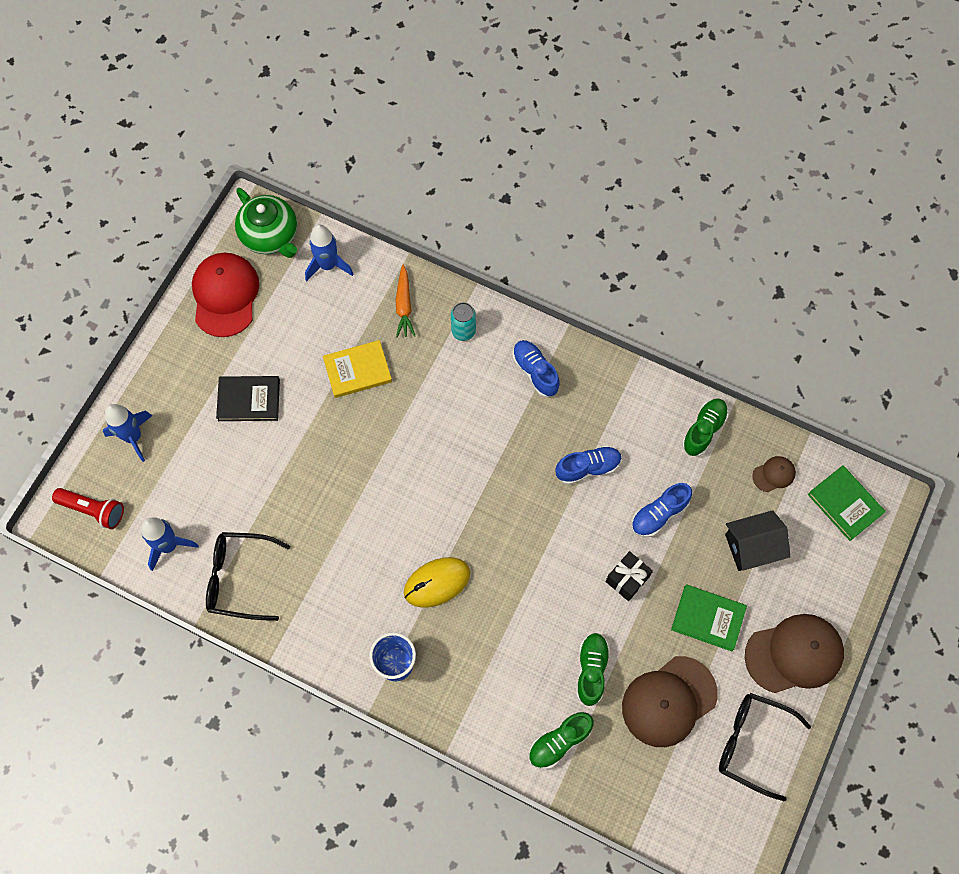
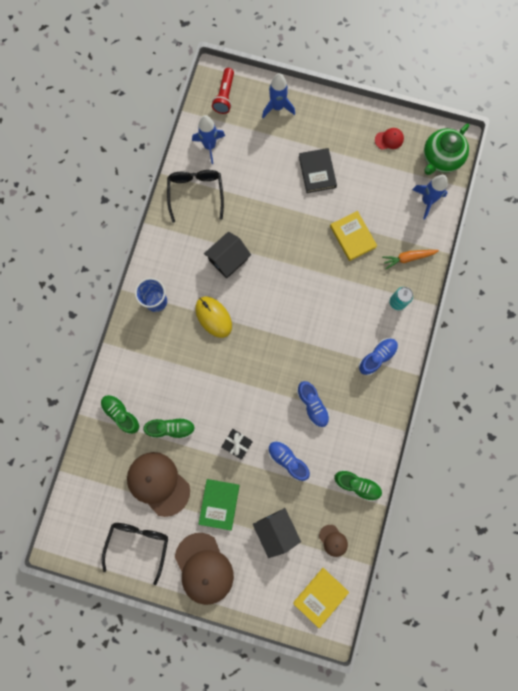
camera: 80 degrees right, 10 degrees up
(225, 295) = (389, 139): red cap -> red cap, size x0.47
(354, 547) = (228, 259): none -> black house
(845, 504) = (320, 596): green book -> yellow book

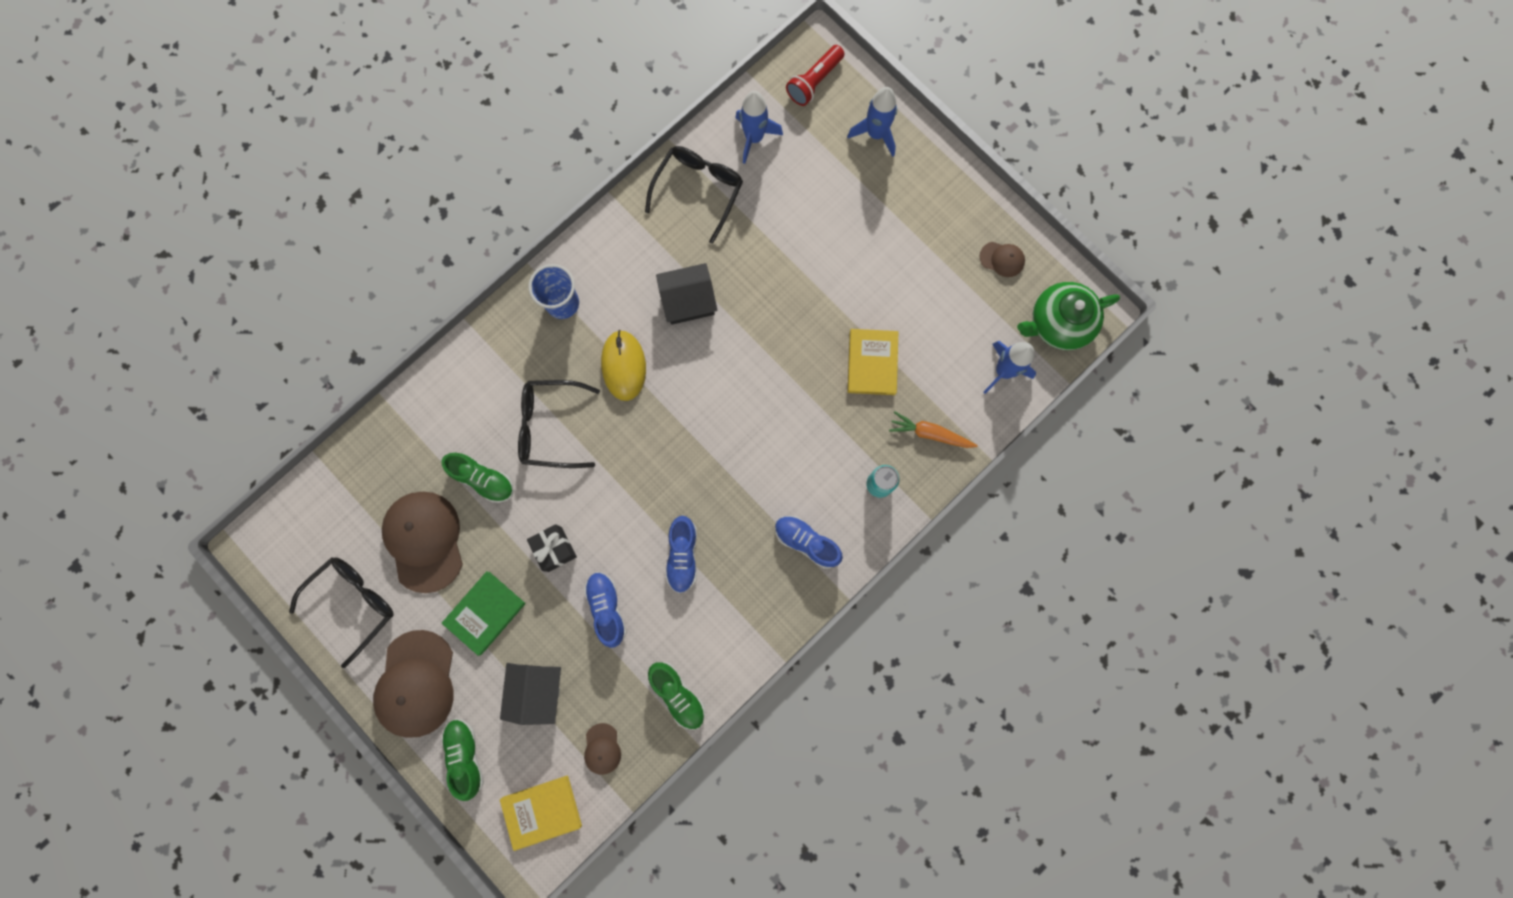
camera: 30 degrees right, 0 degrees up
(121, 414) = (431, 424): green shoe -> green shoe (466, 756)
(192, 375) = (551, 426): none -> black glasses
(317, 171) = (877, 249): black book -> none
(377, 357) = (807, 542): blue shoe -> blue shoe turned 135 degrees counterclockwise
(389, 139) = (1002, 259): red cap -> brown cap

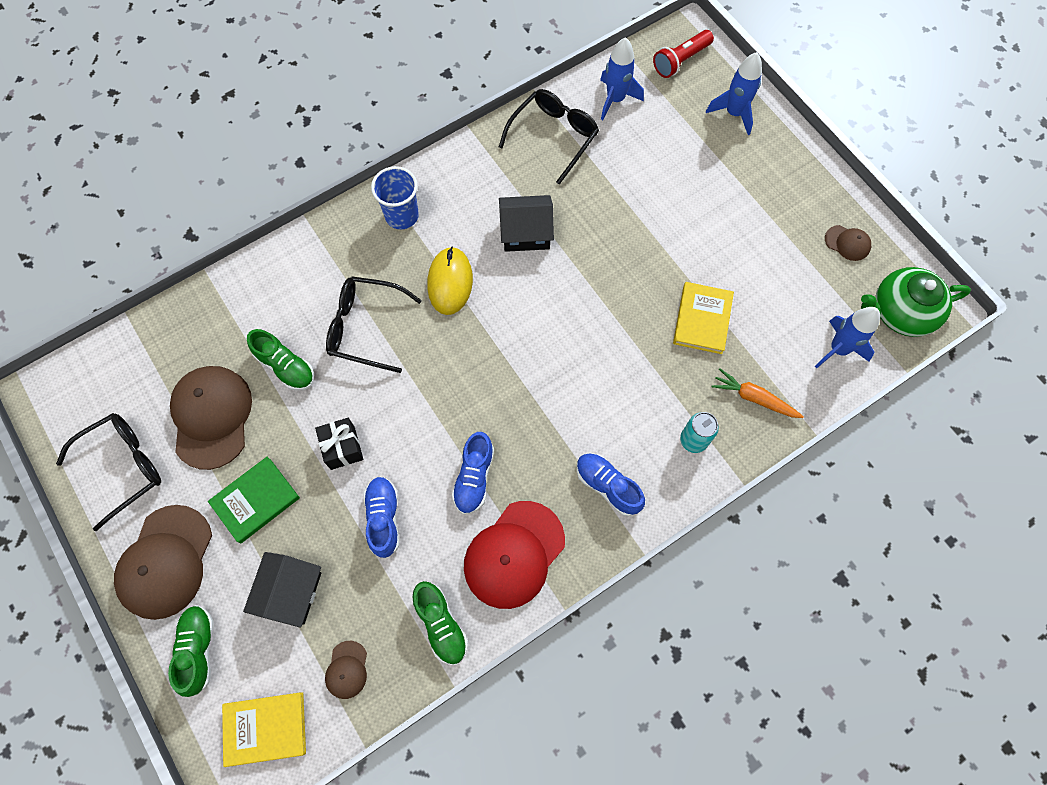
camera: 10 degrees right, 10 degrees down
(732, 620) = (514, 554): none -> red cap

